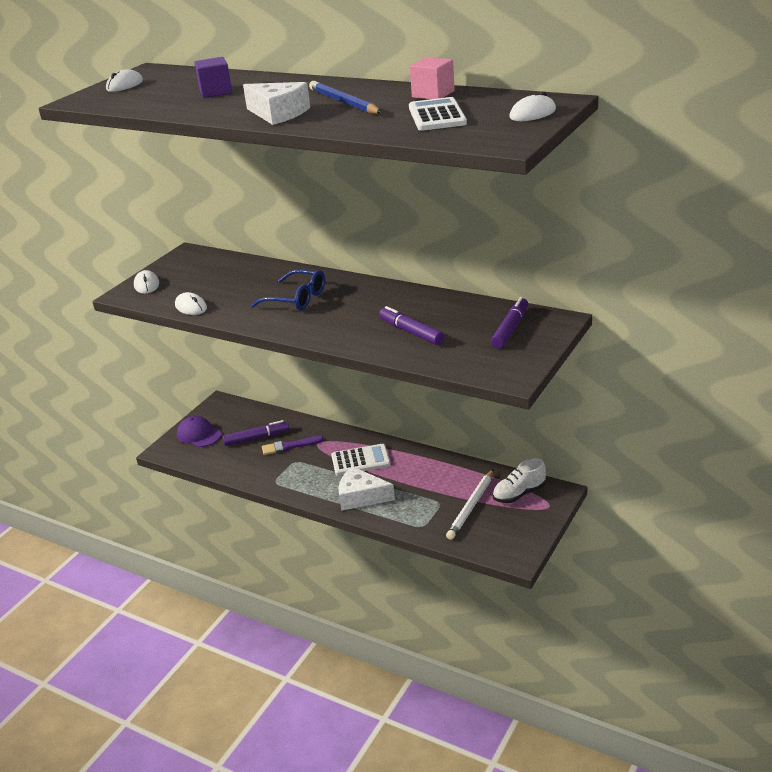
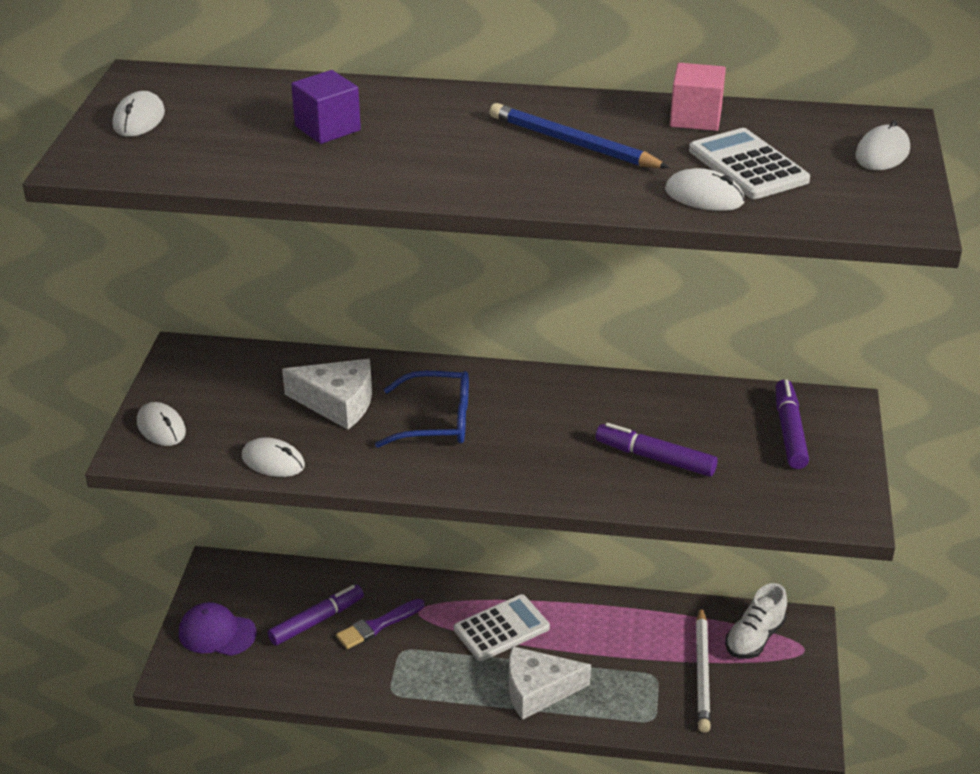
camera: 25 degrees left, 5 degrees up
(278, 113) = (491, 175): white cheese -> white cheese (338, 403)
(391, 128) = (704, 196): none -> white mouse

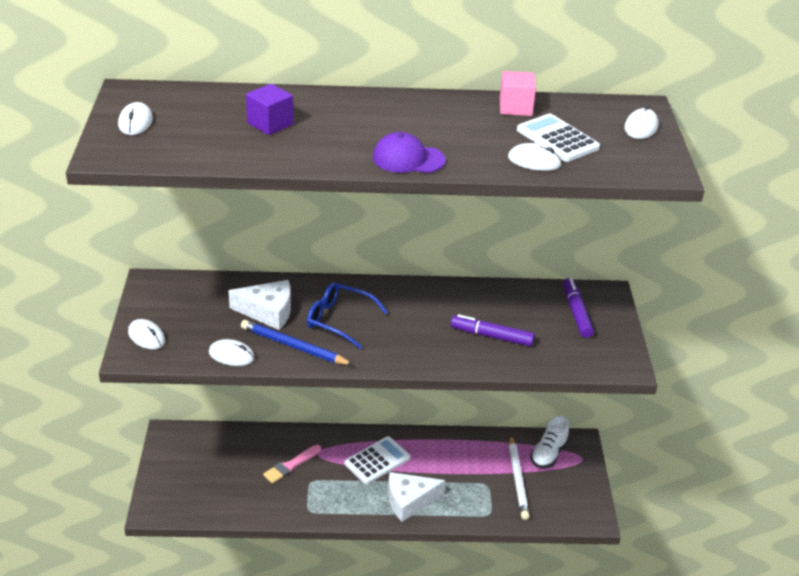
camera: 10 degrees left, 0 degrees up
(217, 633) = (177, 479): purple cap -> purple cap (408, 159)
(317, 621) = (247, 465): purple marker -> none
(377, 626) = (291, 465): purple brush -> pink brush
(436, 421) = (339, 320): blue glasses -> blue glasses turned 150 degrees counterclockwise
(573, 143) = (439, 128): blue pencil -> blue pencil (293, 346)

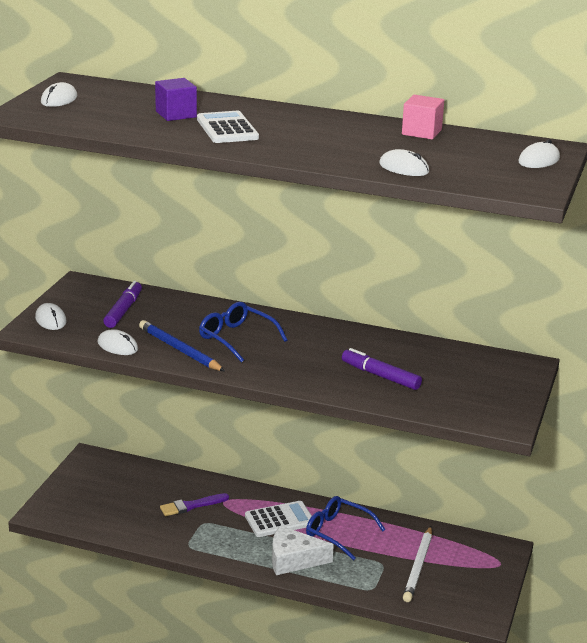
camera: 20 degrees right, 10 degrees down
(268, 312) = (173, 321): white cheese -> none
(291, 465) = (191, 506): pink brush -> purple brush
(408, 159) = (281, 151): purple cap -> none
(434, 461) = (338, 532): none -> blue glasses
(548, 453) = (465, 552): white shoe -> none
(557, 139) = (442, 157): white calculator -> white calculator (227, 129)
(576, 312) = (483, 373): purple marker -> purple marker (123, 310)

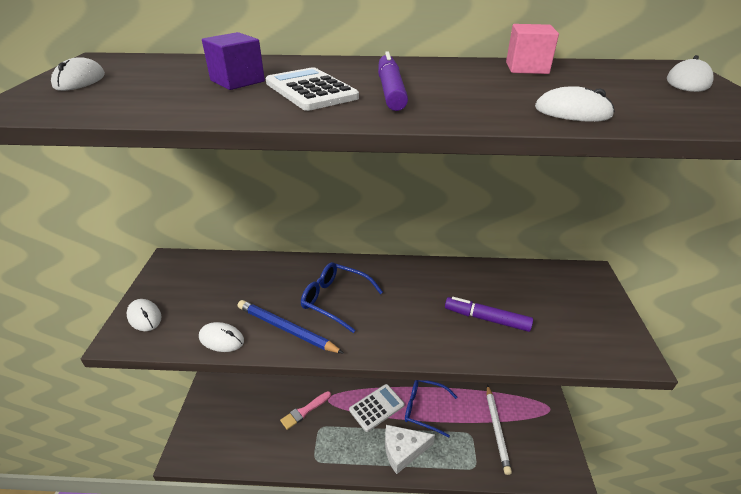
camera: 15 degrees left, 10 degrees up
(123, 310) = (217, 287): purple marker -> purple marker (390, 91)
(191, 506) = (304, 411): purple brush -> pink brush

